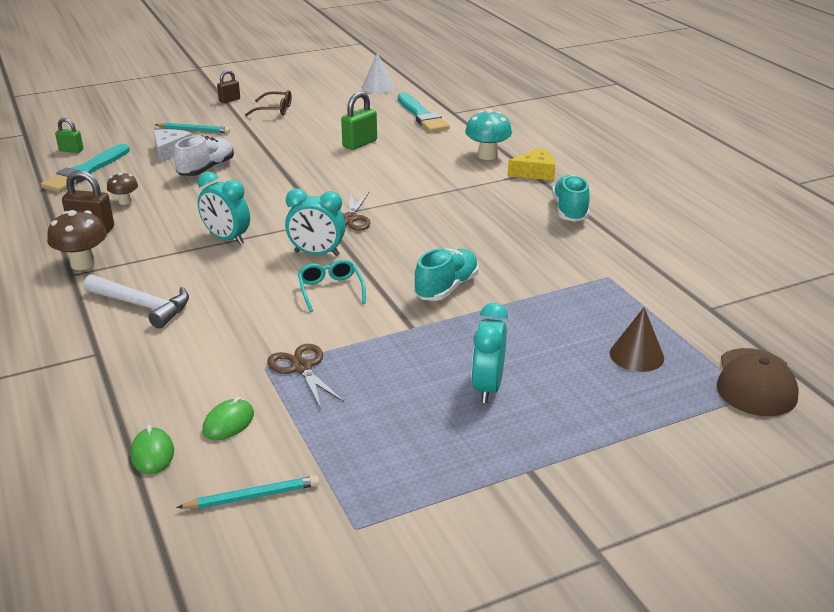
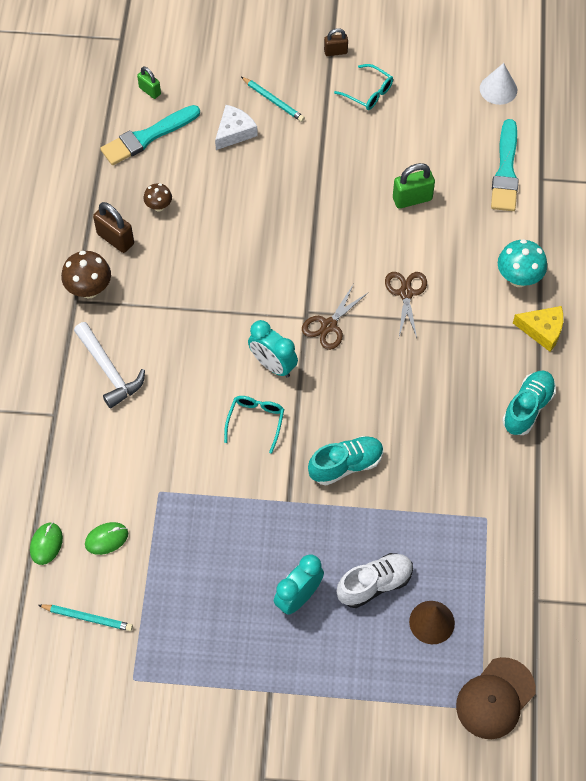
camera: 30 degrees right, 30 degrees up
(206, 169) = (250, 182): white shoe -> white shoe (374, 584)
(227, 238) = (213, 306): turquoise clock -> none
(274, 110) = (368, 92): brown glasses -> turquoise glasses
(301, 368) = (183, 506): brown scissors -> brown scissors (406, 293)

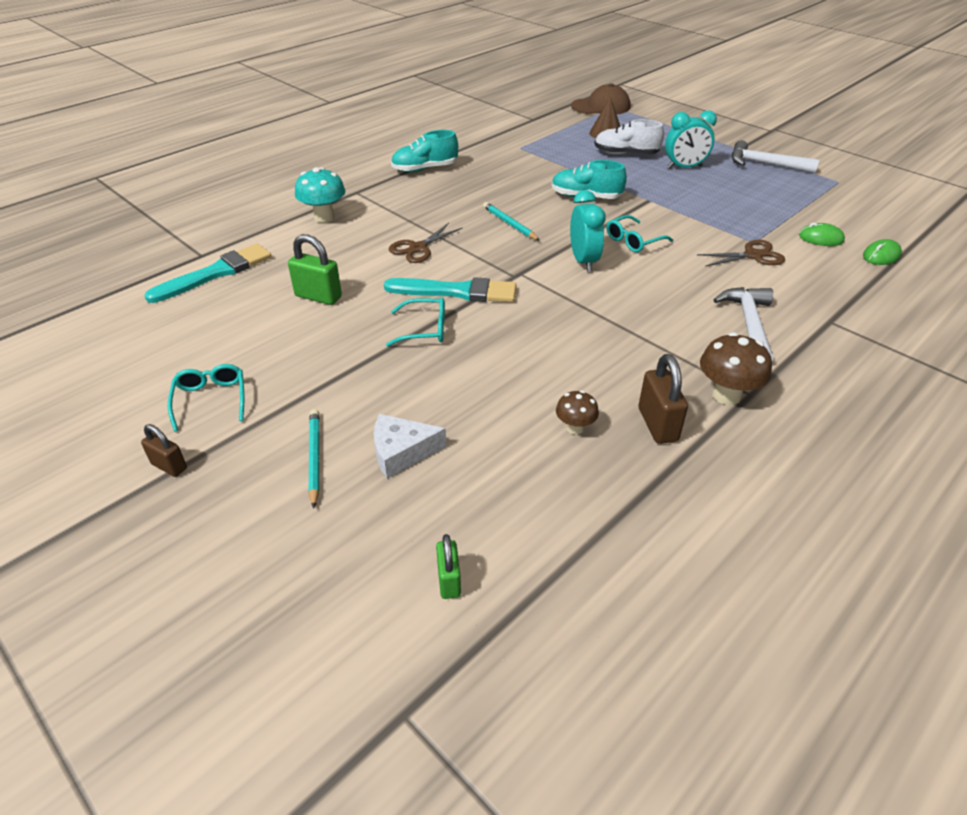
camera: 140 degrees left, 20 degrees down
(87, 618) = (861, 213): turquoise pencil -> turquoise pencil (509, 224)
(147, 137) = (514, 516): turquoise brush -> turquoise brush (456, 292)
(224, 668) = (764, 164): none -> white hammer
(313, 219) = (424, 329): none -> turquoise glasses
(329, 325) = (506, 260): brown scissors -> brown scissors (753, 255)
(498, 89) = (105, 328): white cone -> none
(542, 330) = (355, 190): yellow cheese -> none

